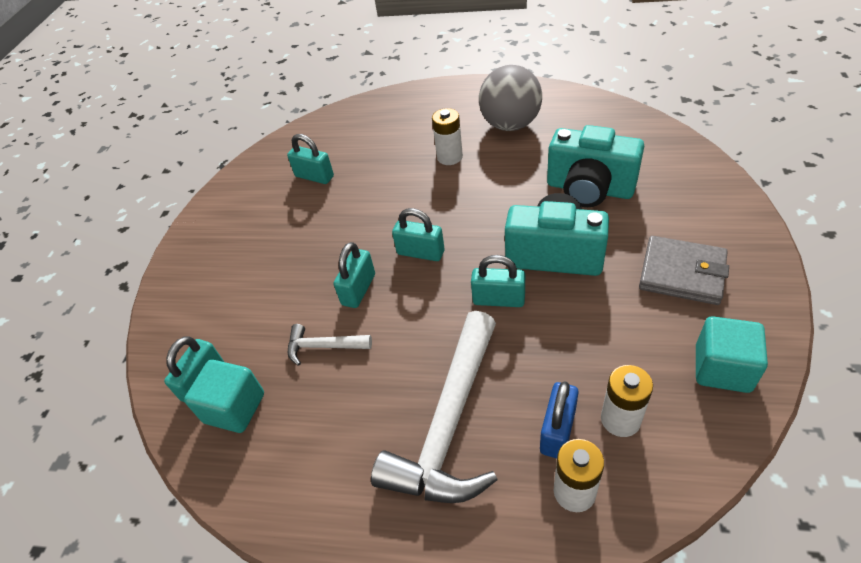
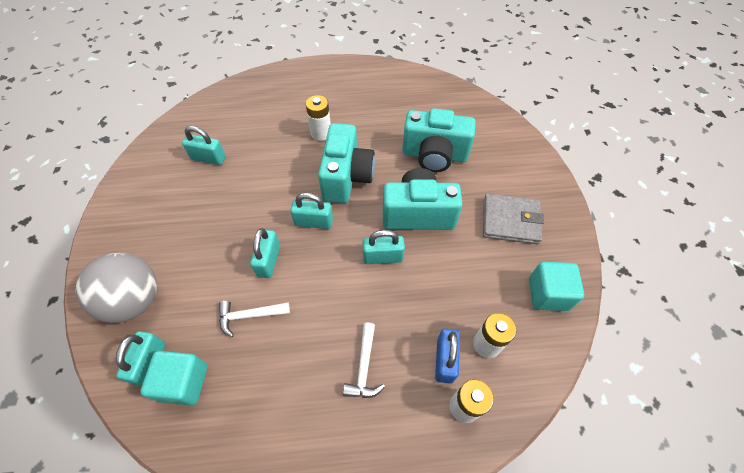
camera: 20 degrees left, 10 degrees up
(449, 422) = (364, 367): white hammer -> white hammer, size x0.47
(471, 206) = (346, 177): none -> turquoise camera
(510, 125) = (364, 101): grey ball -> grey ball (134, 300)

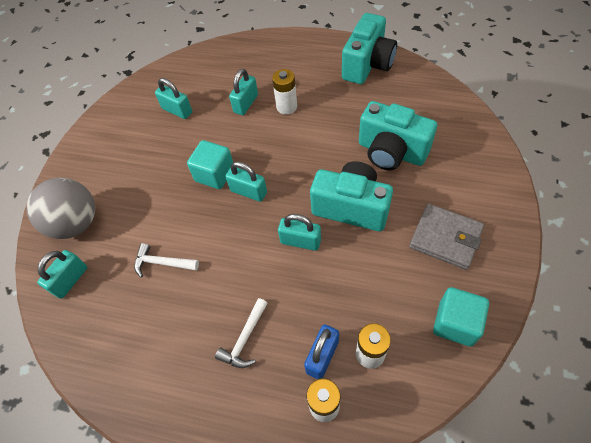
camera: 25 degrees right, 0 degrees up
(184, 382) = (91, 305): turquoise cube -> turquoise cube (215, 174)
(269, 261) = (196, 218): turquoise padlock -> turquoise padlock (246, 103)
(346, 177) = (295, 155): turquoise camera -> turquoise camera (367, 65)

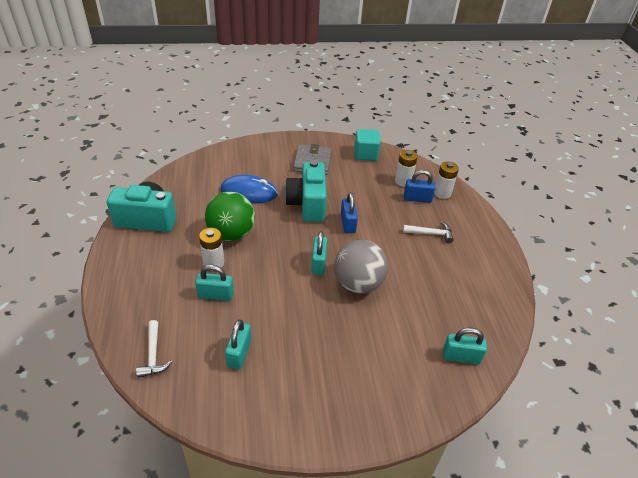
camera: 120 degrees left, 15 degrees down
(76, 223) = (411, 382): grey ball -> grey ball (358, 284)
(163, 263) = (408, 297): white hammer -> white hammer (153, 354)
(215, 174) = (310, 292): turquoise cube -> none
(300, 241) = (348, 223): turquoise padlock -> blue padlock
(323, 125) = (231, 234): none -> green ball
(391, 152) = (249, 192): turquoise camera -> blue mouse

